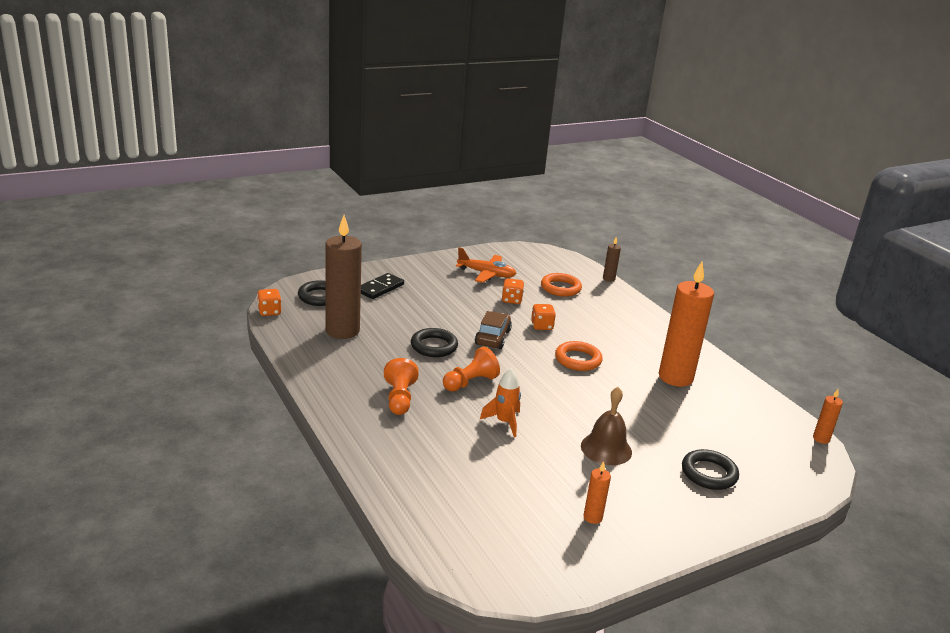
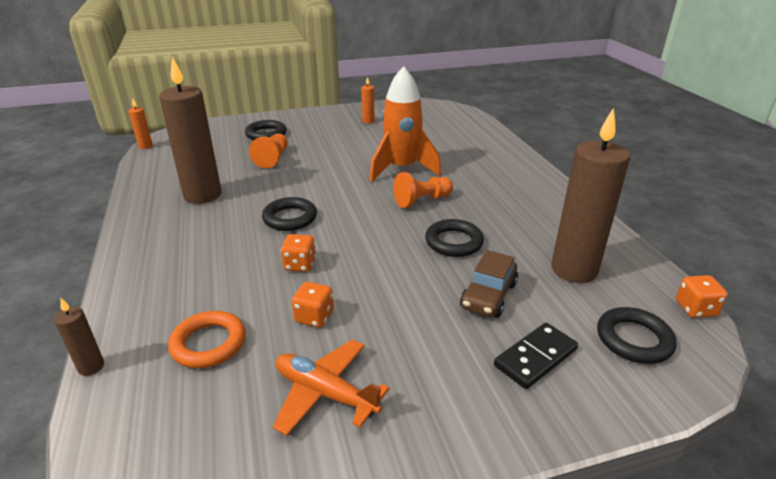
camera: 165 degrees left, 5 degrees up
(399, 398) = (494, 190): orange pawn -> orange pawn (273, 159)
(493, 337) = (375, 251): brown car -> brown car (488, 295)
(504, 422) = (402, 169): orange rocket -> orange rocket, size x1.84
(578, 359) = (290, 218): orange ring -> black ring
(606, 449) = (329, 149): brown bell -> none
(675, 377) = (202, 195): orange candle -> brown candle

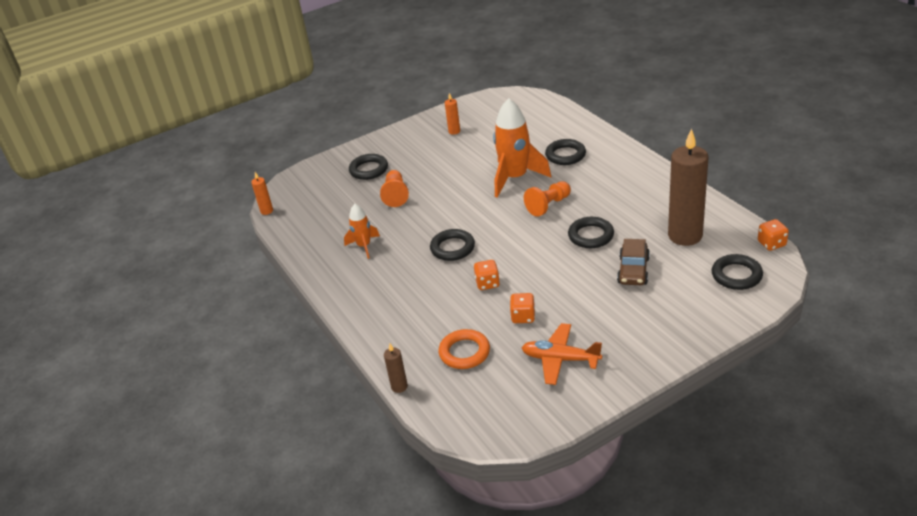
camera: 10 degrees left, 5 degrees up
(202, 195) = (364, 246): brown candle -> orange rocket
(466, 160) = (565, 155): none -> black ring
(535, 357) = (679, 303): black domino -> none

